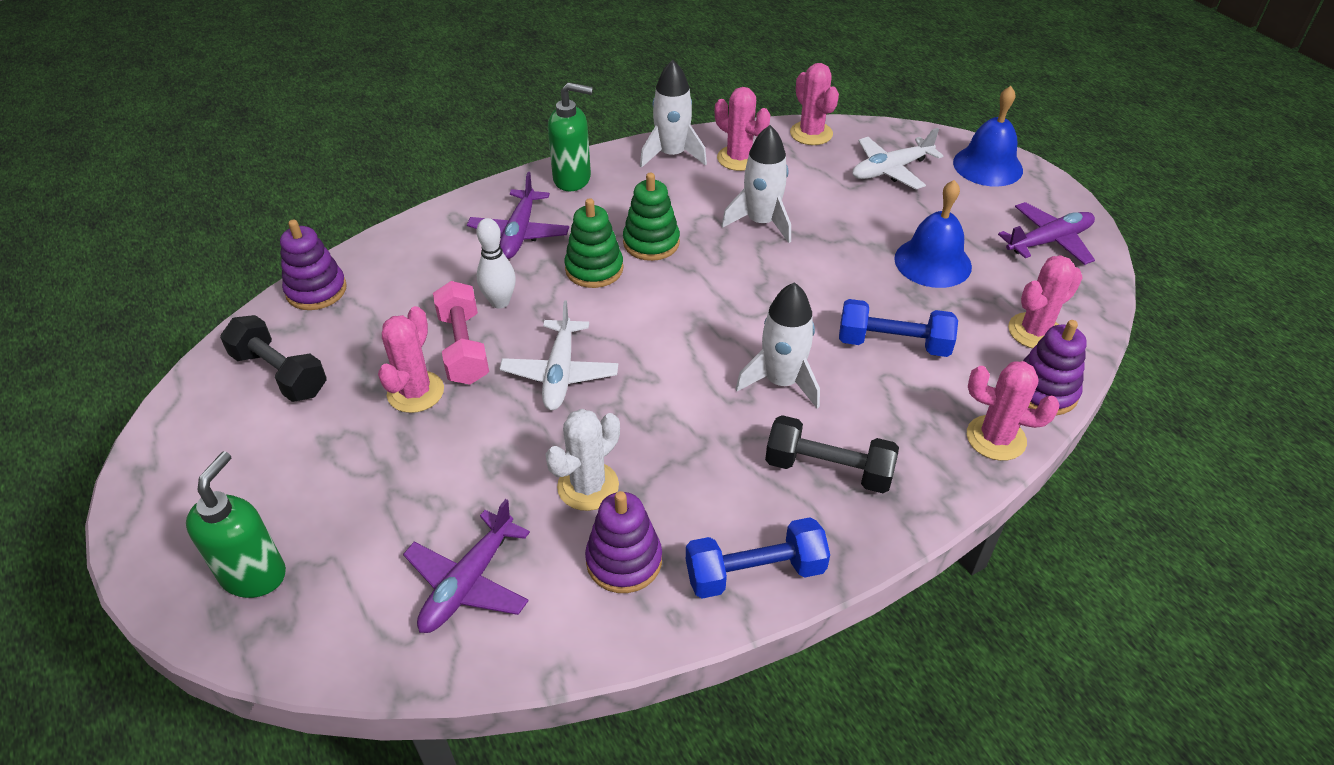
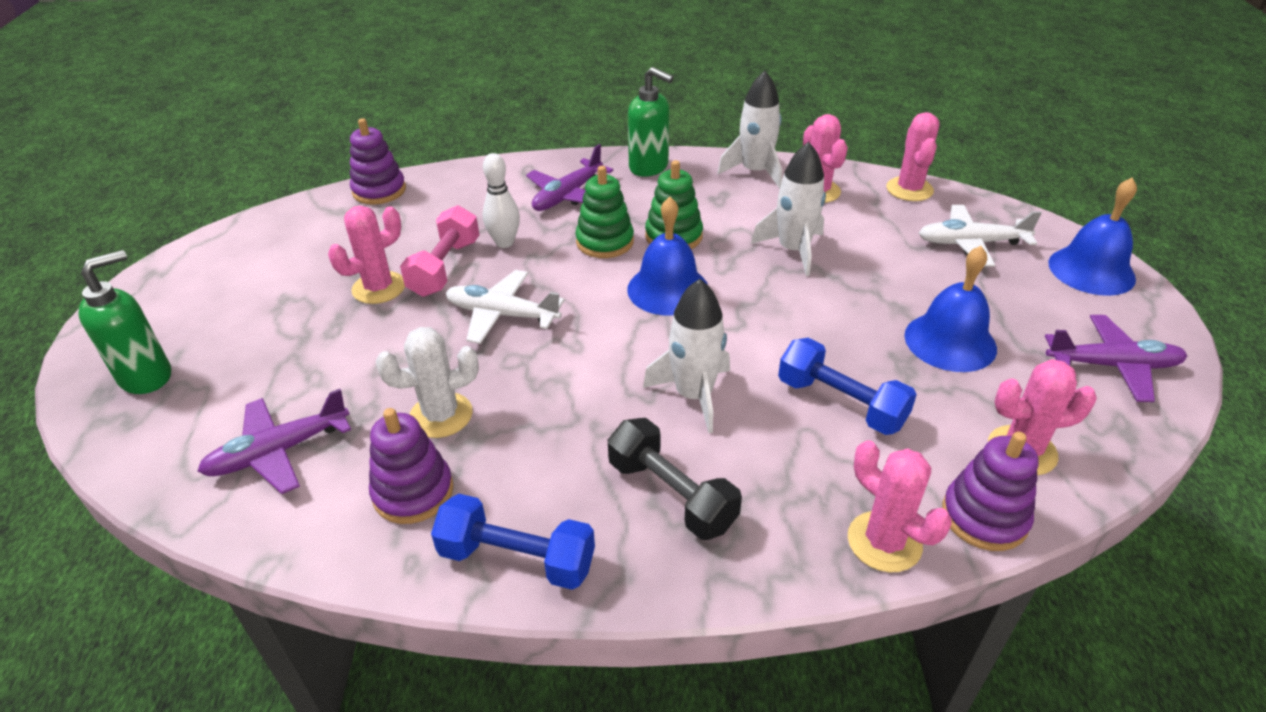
camera: 30 degrees right, 5 degrees down
(280, 373) = (300, 240): black dumbbell -> none
(560, 374) = (501, 315): white plane -> white plane turned 75 degrees clockwise
(686, 295) = (668, 289): none -> blue bell

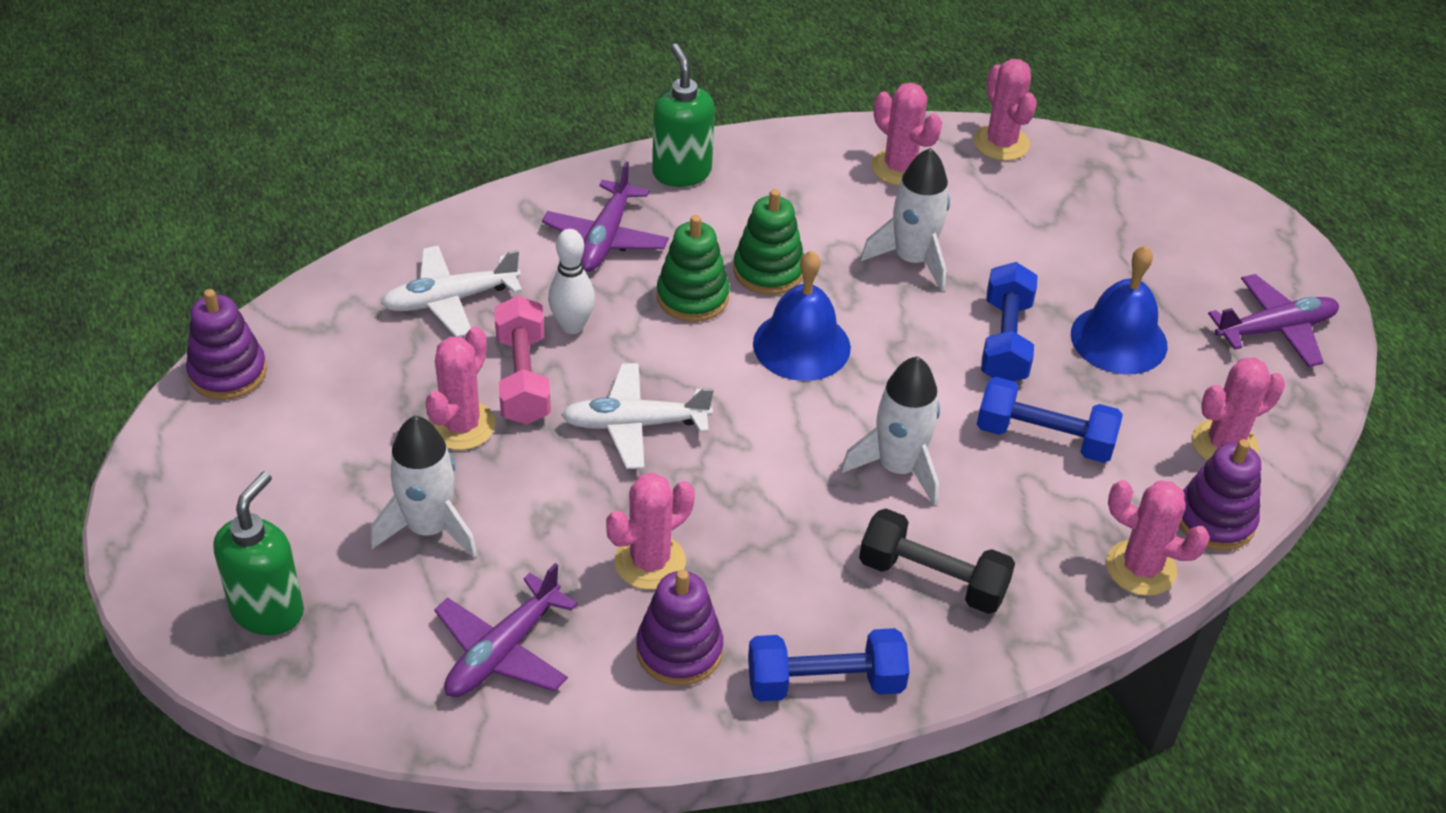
camera: 25 degrees left, 5 degrees up
(379, 191) = (352, 284): purple stacking toy -> purple stacking toy (228, 372)
(441, 415) = (650, 562): white cactus -> pink cactus
(649, 167) = (681, 172): green soap dispenser -> green soap dispenser turned 120 degrees counterclockwise
(755, 172) = (814, 152): white rocket -> white rocket (429, 528)
(843, 321) = (1005, 341): none -> blue dumbbell
(971, 243) = (1094, 207): white plane -> white plane (450, 300)
(1091, 270) = (1223, 216): blue bell -> none

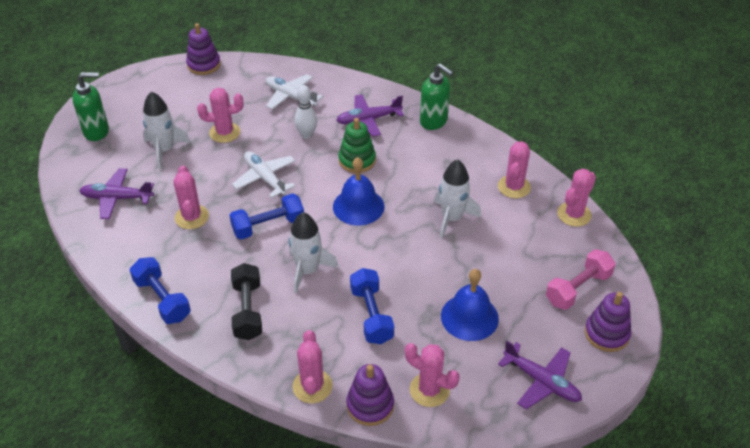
camera: 60 degrees right, 0 degrees up
(523, 378) = (264, 136): pink dumbbell -> pink dumbbell (578, 288)
(650, 562) = (192, 217): pink cactus -> pink cactus turned 60 degrees clockwise
(679, 650) = (150, 247): purple stacking toy -> purple stacking toy (606, 334)
(681, 172) = (434, 121): green soap dispenser -> green soap dispenser turned 90 degrees clockwise
(768, 271) = (396, 175): green stacking toy -> none
(1005, 341) = (427, 274): blue dumbbell -> blue dumbbell (268, 226)

